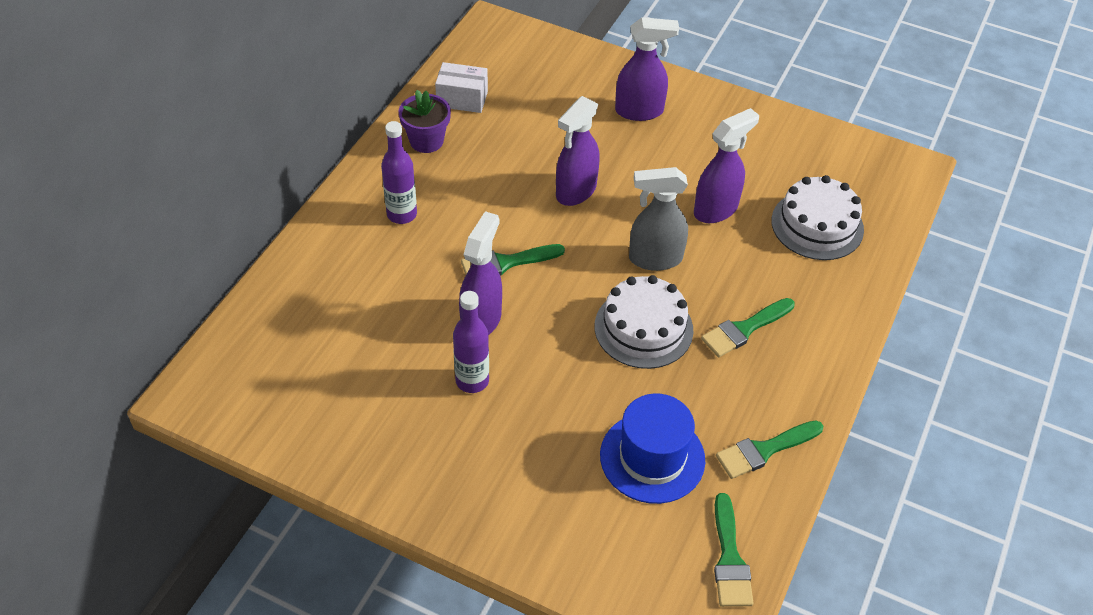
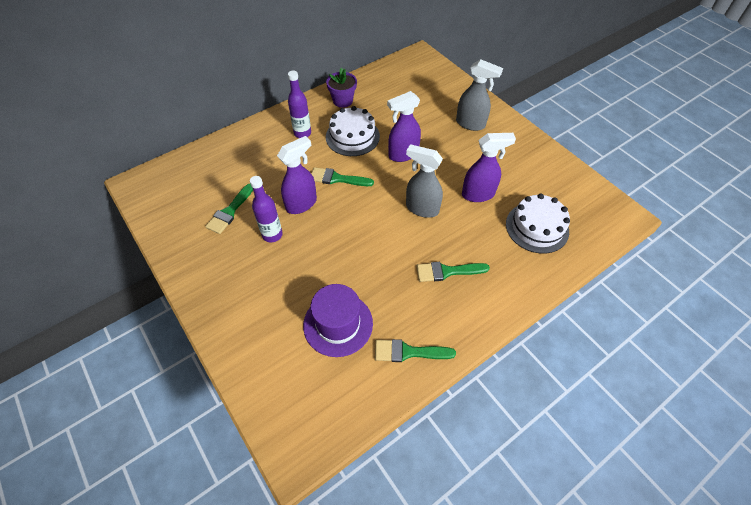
camera: 30 degrees right, 5 degrees up
(462, 99) = (376, 86): white box -> none
(639, 111) = (470, 124): purple spray bottle -> grey spray bottle
(643, 328) = (387, 245): white cake -> white cake (352, 136)
(652, 457) = (338, 324): blue hat -> purple hat
(729, 559) = (339, 411): green brush -> green brush (230, 211)

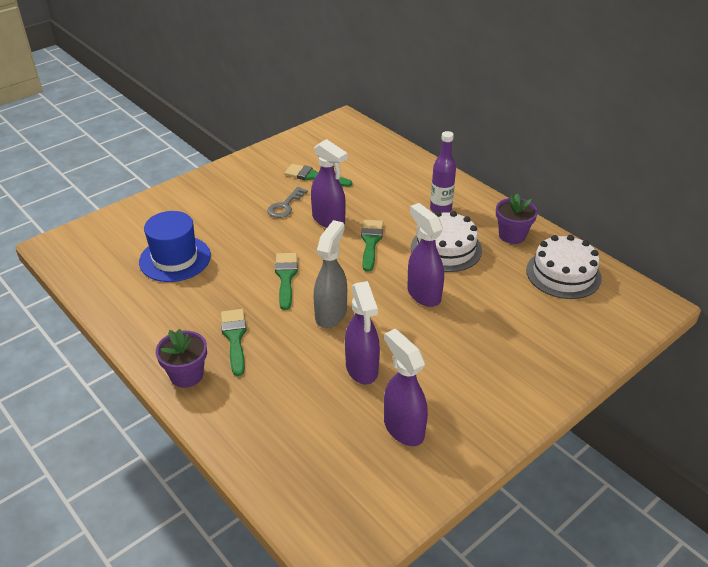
camera: 85 degrees right, 15 degrees down
(272, 235) = (285, 206): purple bottle -> grey key
(338, 324) = (175, 259): purple hat -> blue hat
(408, 352) = (136, 309): green brush -> green brush (286, 277)
(470, 124) = (506, 363): grey spray bottle -> none
(489, 304) = (187, 375): none -> purple flower pot
(529, 178) = (403, 428): none -> purple spray bottle
(537, 227) = (307, 431): white cake -> white cake (563, 274)

